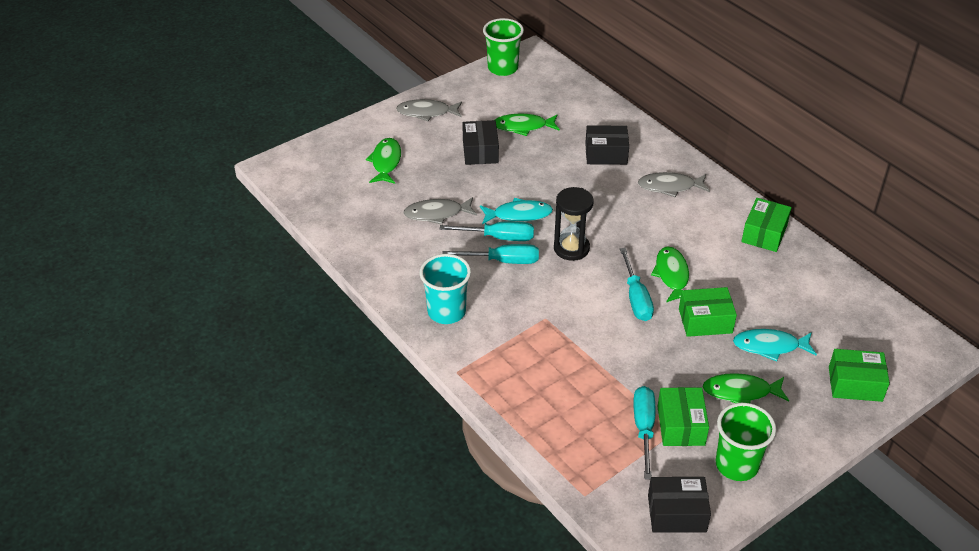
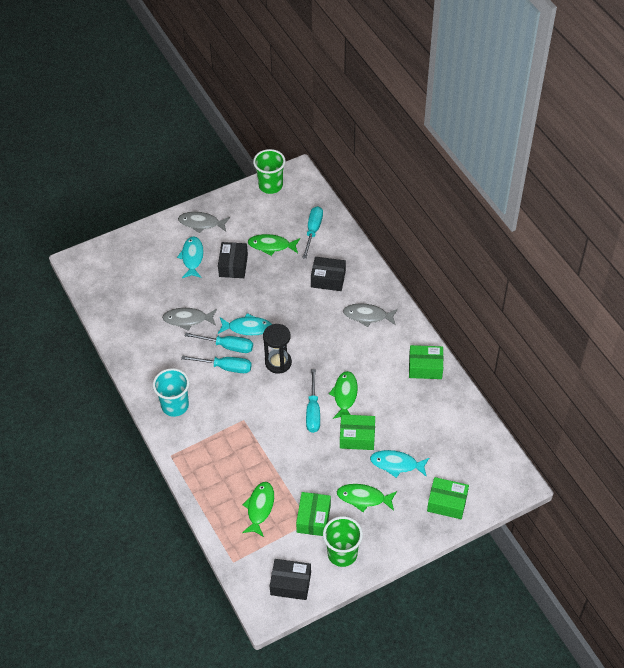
camera: 10 degrees right, 10 degrees up
(386, 162) = (160, 267): green fish -> green fish (260, 508)
(425, 148) = (192, 257): none -> turquoise fish
(644, 428) = (287, 517): turquoise screwdriver -> turquoise screwdriver (313, 231)
(764, 234) = (425, 367): green box -> green box turned 60 degrees clockwise

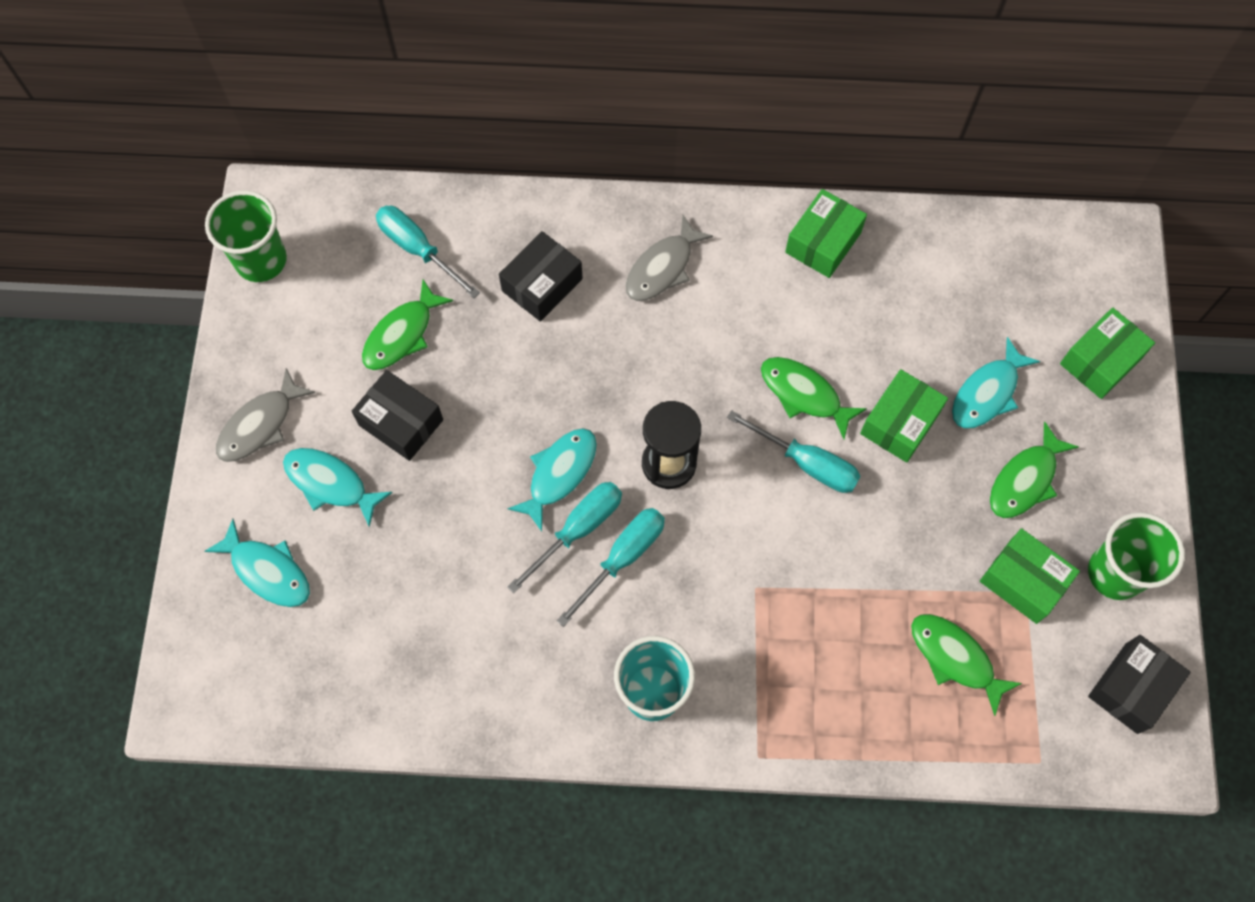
camera: 60 degrees left, 15 degrees up
(144, 258) = (267, 571): none -> turquoise fish
(187, 319) = (470, 567): grey fish -> none

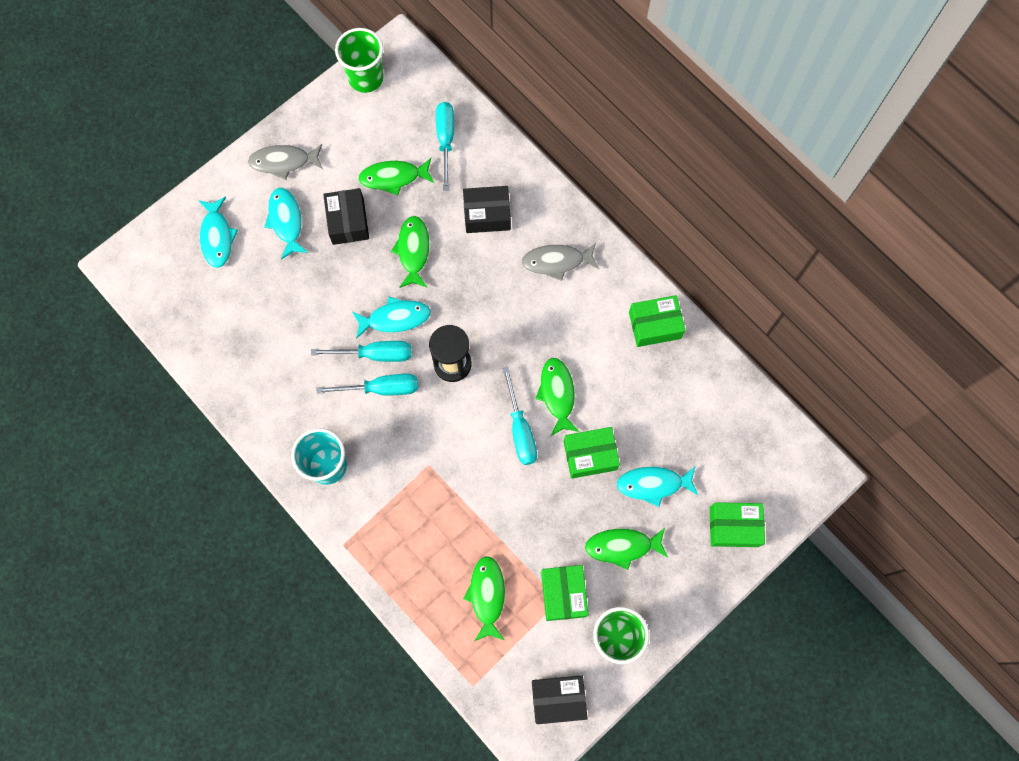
camera: 45 degrees right, 5 degrees up
(504, 389) = (413, 251): none -> green fish

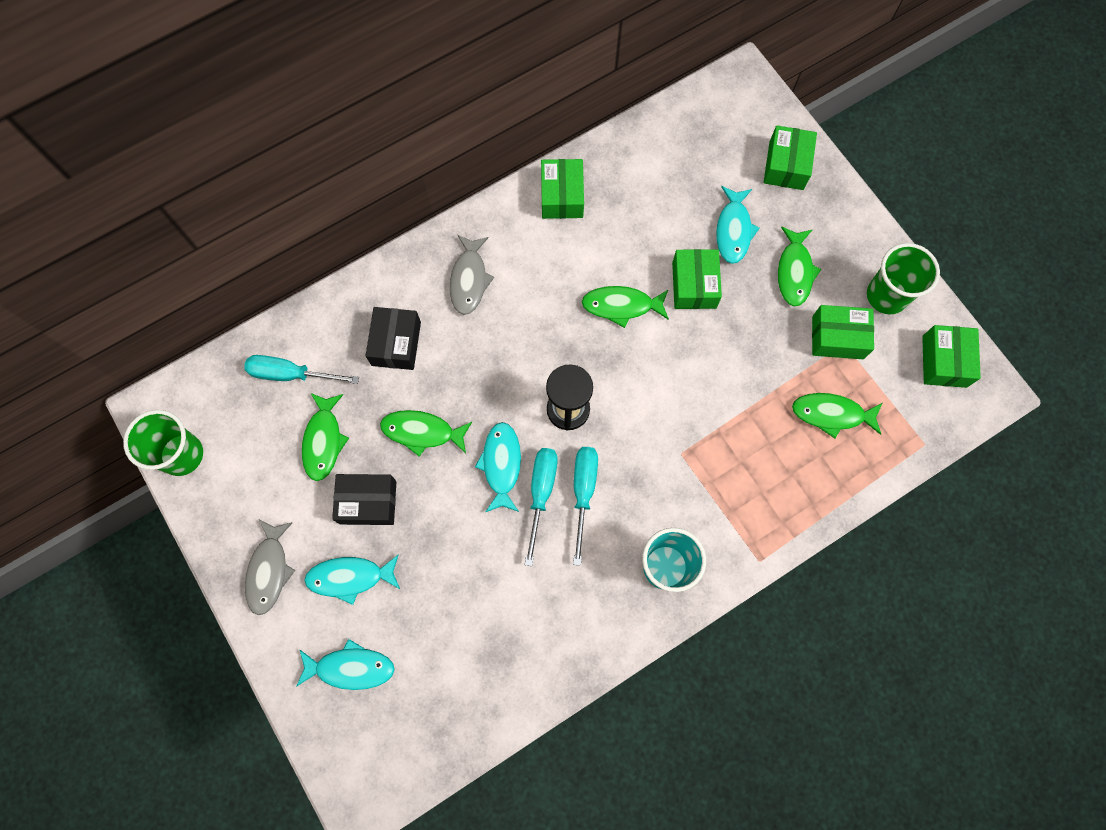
camera: 80 degrees left, 0 degrees up
(520, 429) = (655, 350): turquoise screwdriver -> none
(558, 699) = (944, 361): black box -> green box

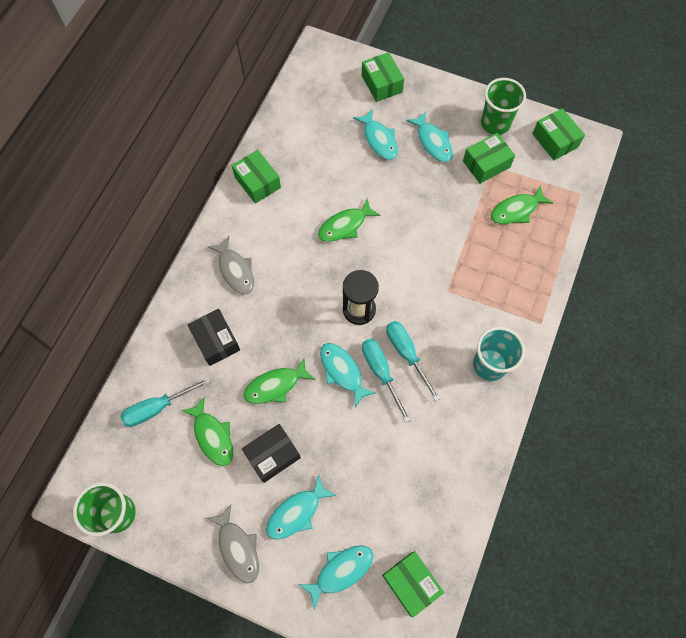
camera: 35 degrees left, 5 degrees down
(694, 285) = (380, 186): green box -> green box (411, 583)
(794, 272) = (433, 142): green fish -> turquoise fish

